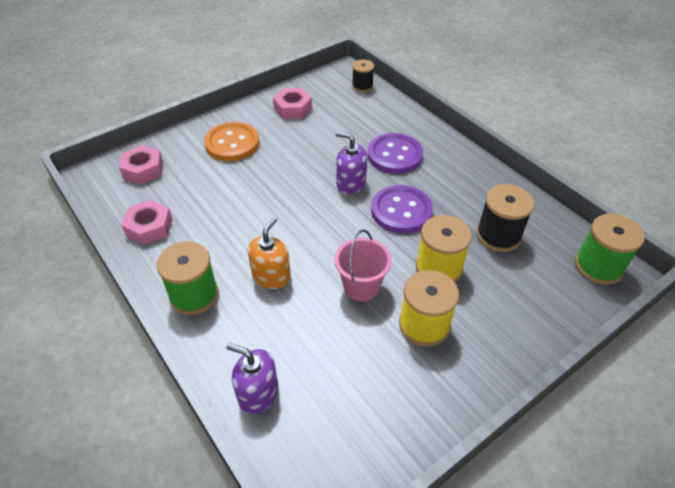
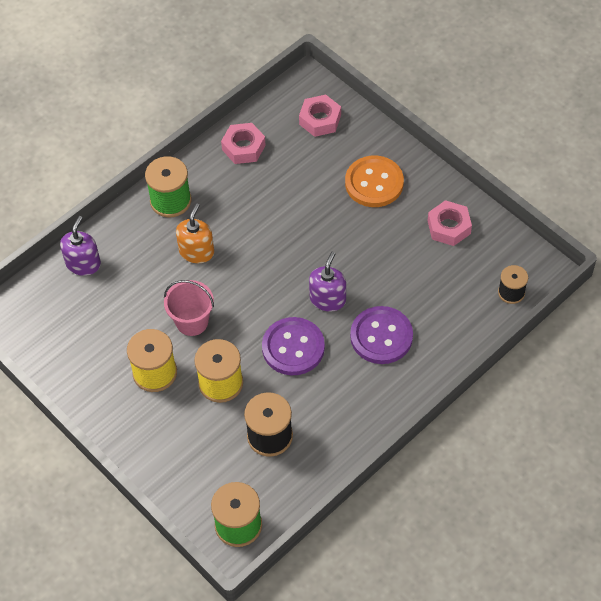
camera: 85 degrees right, 10 degrees up
(271, 276) = (196, 251): orange soap dispenser -> orange soap dispenser turned 90 degrees counterclockwise

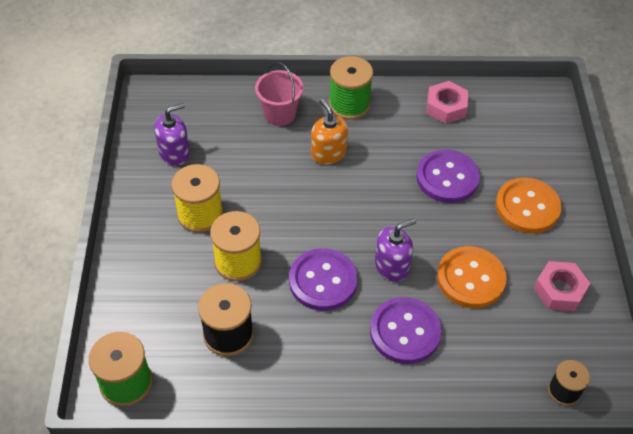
camera: 40 degrees right, 5 degrees down
(83, 264) = (239, 101): purple soap dispenser -> purple soap dispenser (174, 153)
(192, 321) = (268, 199): pink bucket -> pink bucket (280, 114)
(196, 251) = (328, 153): orange soap dispenser -> orange soap dispenser turned 90 degrees counterclockwise
(300, 204) = (447, 178): none -> purple button
(320, 120) = (530, 129): pink nut -> none
(387, 265) = (470, 278): none -> orange button

